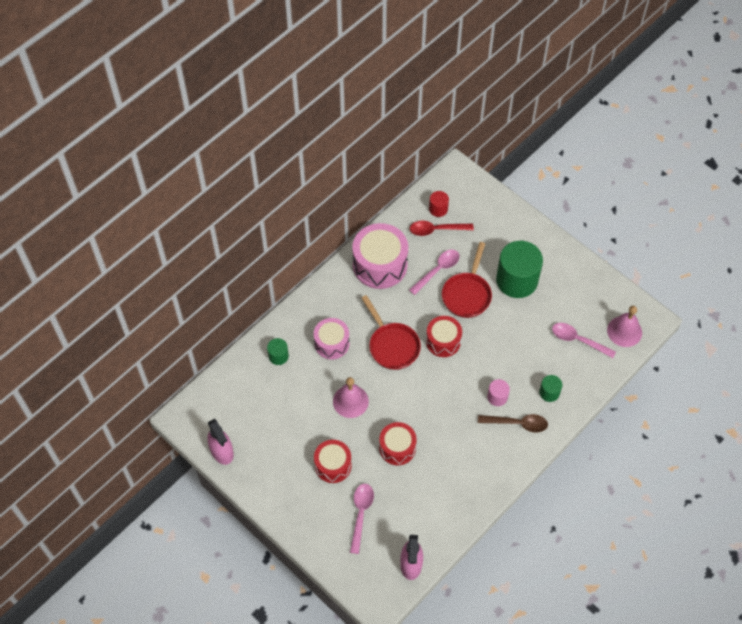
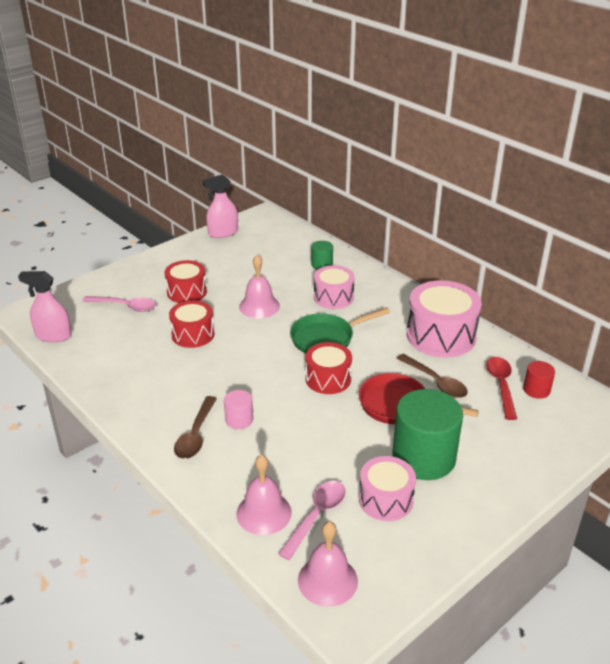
camera: 95 degrees right, 25 degrees down
(392, 345) = (326, 338): red pan -> green pan
(437, 270) = (435, 382): pink spoon -> brown spoon
(549, 392) = (234, 472): green cylinder -> none
(557, 302) = (385, 499): none -> pink drum
(581, 370) = (264, 513): none -> pink bell

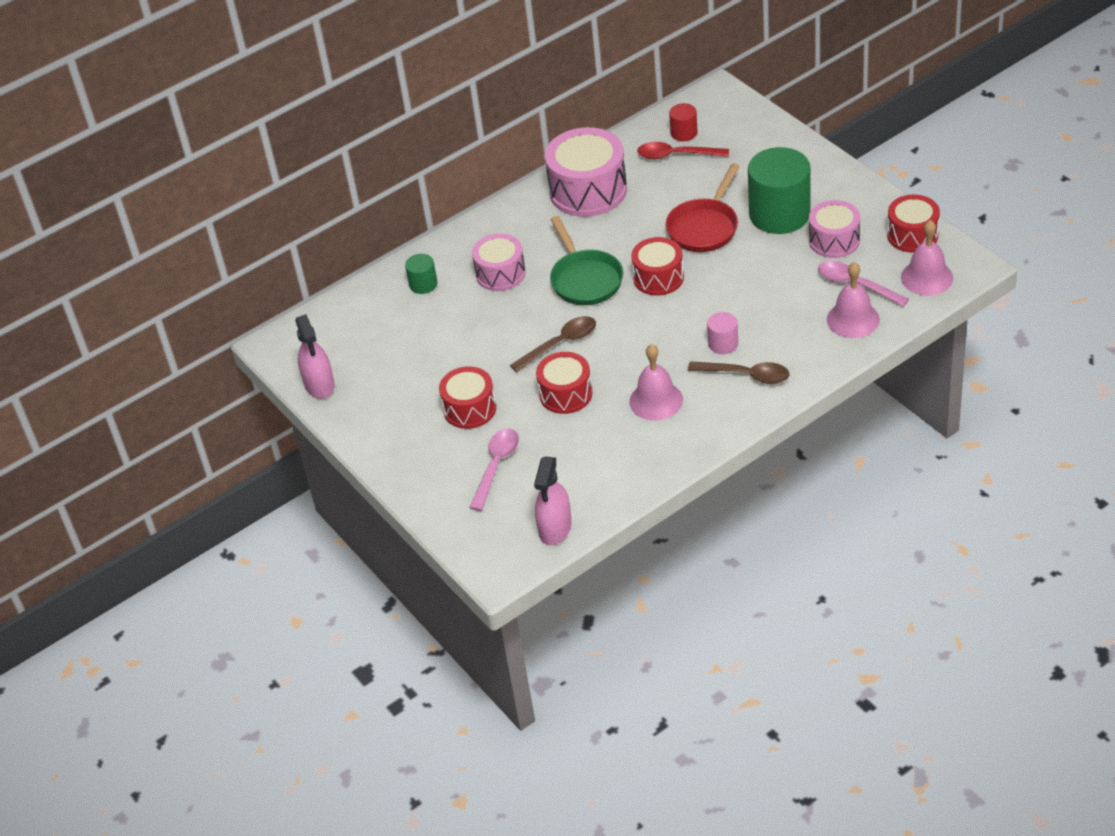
camera: 80 degrees left, 10 degrees up
(259, 306) = (511, 338): pink bell -> pink bell (656, 400)
(400, 569) = (912, 235): none -> red drum
(435, 382) = (668, 199): brown spoon -> brown spoon (560, 344)

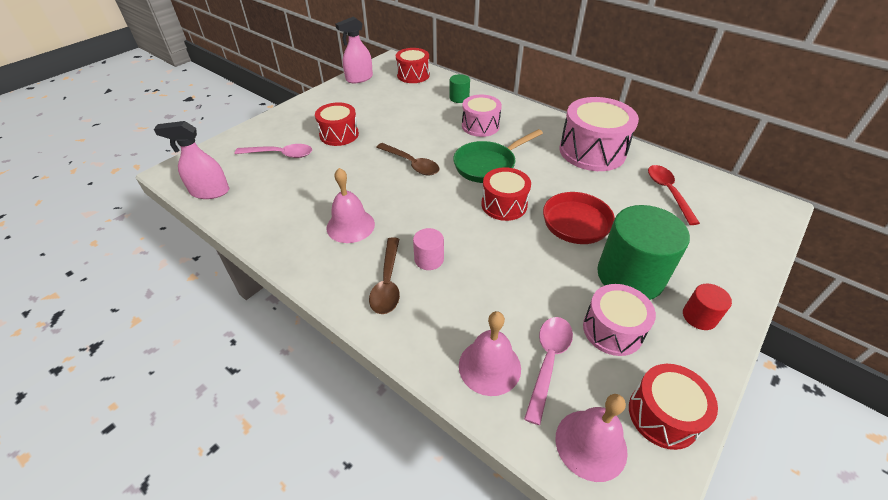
camera: 70 degrees right, 0 degrees up
(565, 394) = (356, 175): red drum -> red drum (413, 75)
(684, 133) = (701, 192): red cylinder -> red cylinder (699, 316)

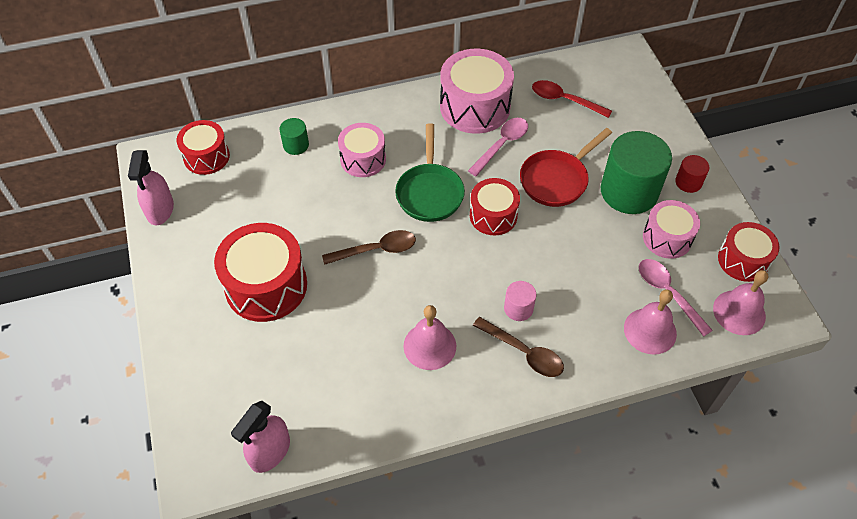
camera: 55 degrees left, 10 degrees up
(280, 154) = (255, 358): pink spoon -> pink spoon (502, 145)
(339, 134) = (266, 286): red drum -> red drum, size x1.61

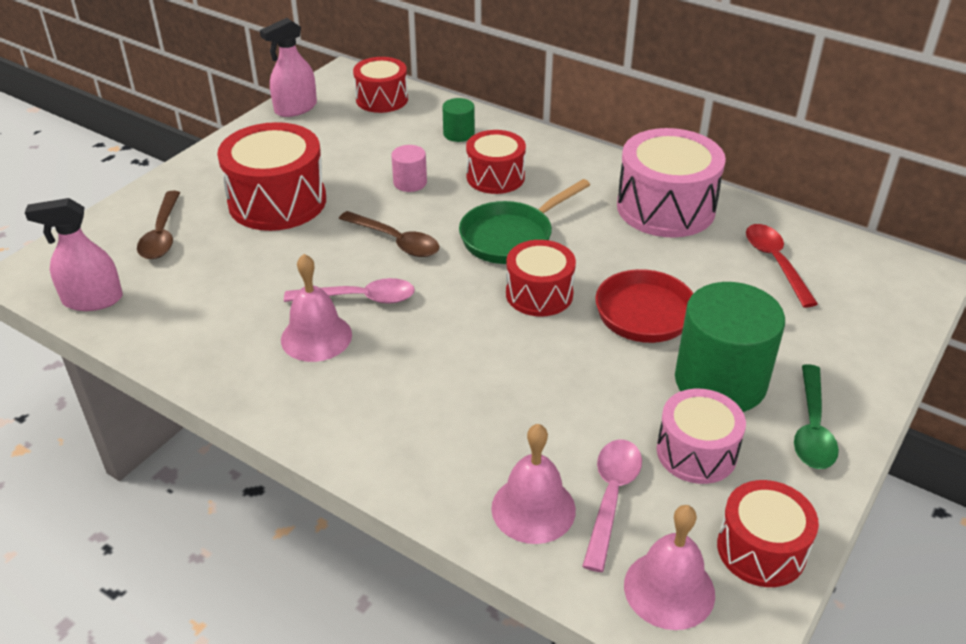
camera: 50 degrees right, 15 degrees down
(363, 159) = (495, 177): pink drum -> red drum
(502, 145) = (642, 251): pink spoon -> pink spoon (359, 298)
(518, 308) = (437, 377): pink cylinder -> pink cylinder (410, 182)
(523, 352) = (381, 411): brown spoon -> brown spoon (162, 234)
(688, 182) = (812, 428): red cylinder -> green spoon

